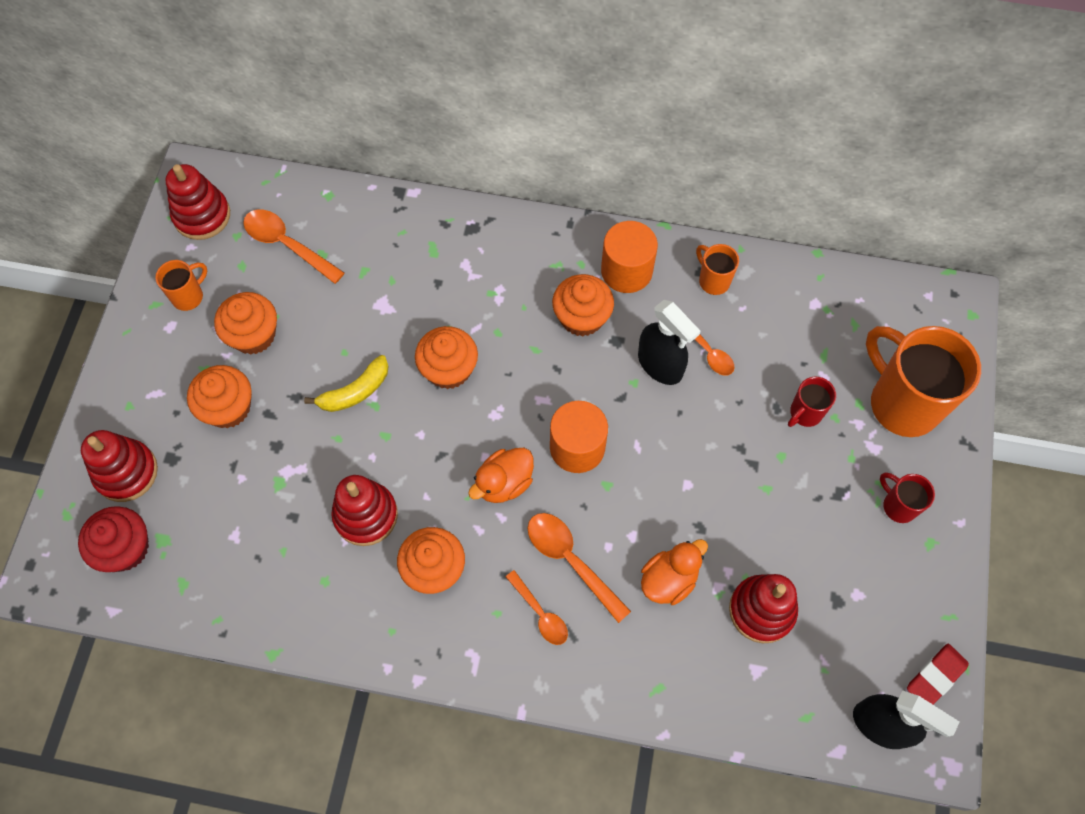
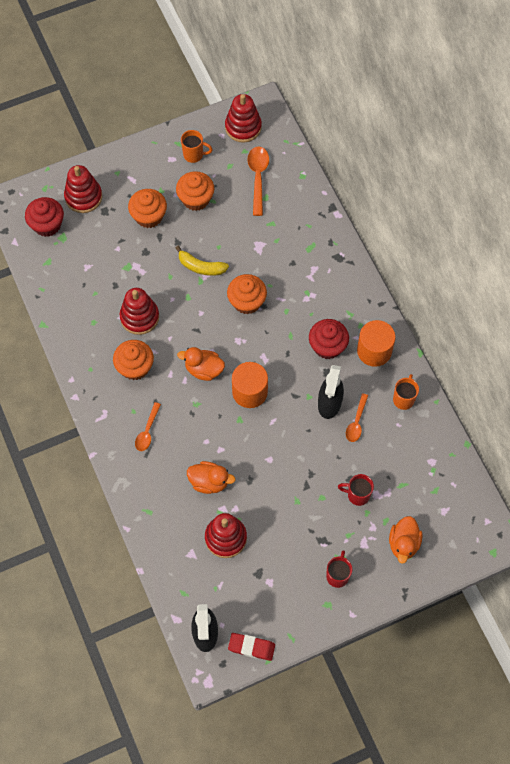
camera: 55 degrees right, 0 degrees up
(571, 561) = (185, 428): orange spoon -> none
(582, 317) = (327, 346): orange cupcake -> red cupcake
(902, 403) = (403, 543): orange mug -> orange duck

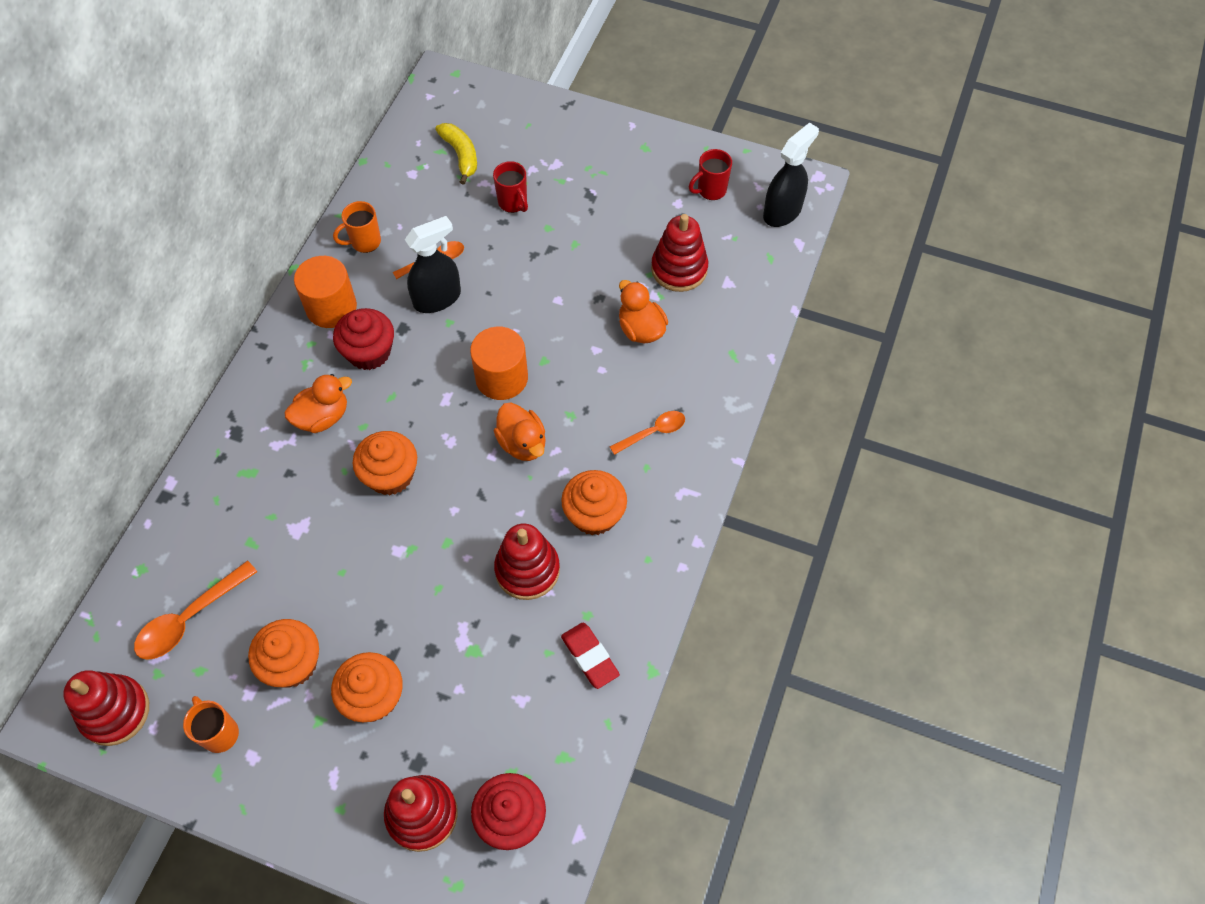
camera: 135 degrees left, 5 degrees down
(201, 267) = (390, 566): yellow banana -> yellow banana (461, 155)
(251, 647) = (750, 170): red eraser -> red eraser (590, 657)
(337, 575) = (609, 160): red mug -> red mug (710, 190)
(403, 543) = (521, 136): orange duck -> orange duck (323, 417)

